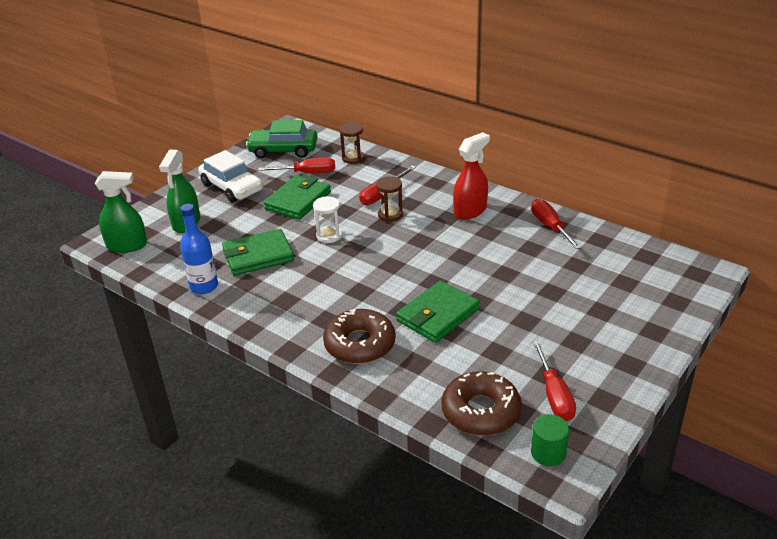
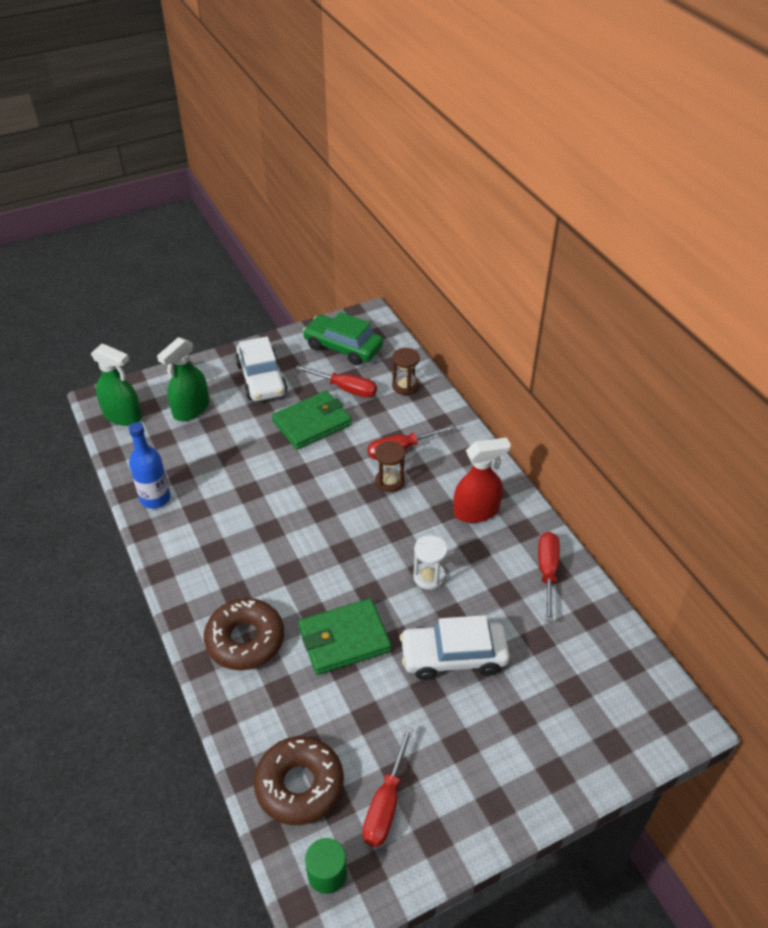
camera: 25 degrees right, 10 degrees up
(258, 256) = (227, 481): green wallet -> none
(329, 235) = (311, 483): white hourglass -> white hourglass (429, 577)
(527, 295) = (453, 656): none -> white car

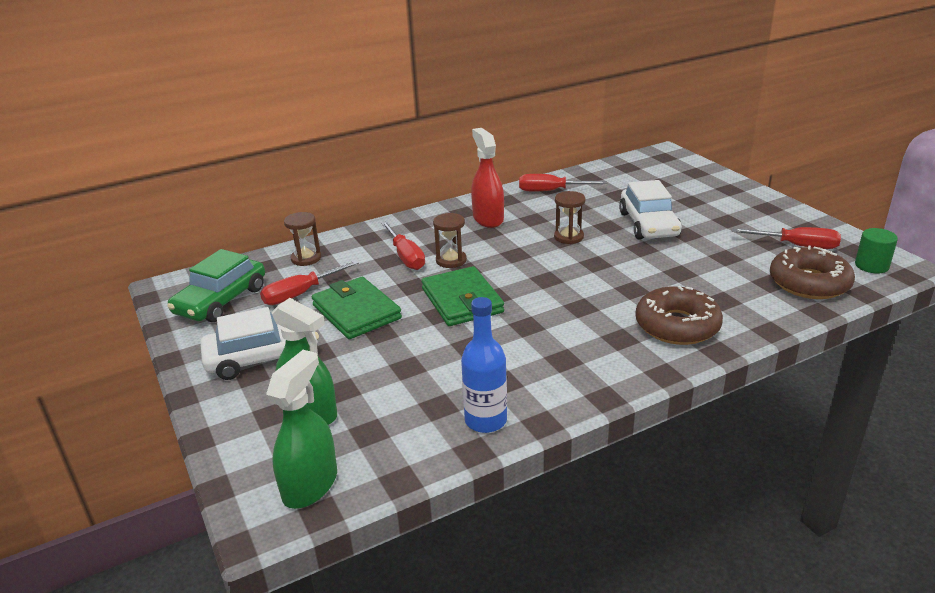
camera: 90 degrees left, 15 degrees down
(344, 639) = (652, 272): green wallet -> green wallet (462, 300)
(346, 389) = (301, 294): red screwdriver -> red screwdriver turned 150 degrees counterclockwise
(429, 577) = (568, 237): white hourglass -> brown hourglass

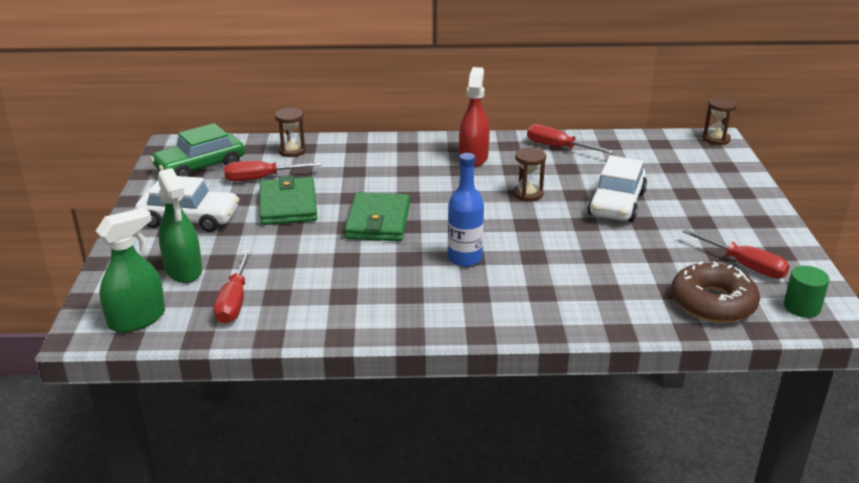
camera: 25 degrees right, 0 degrees up
(406, 257) = (370, 172): red screwdriver -> red screwdriver (234, 302)
(451, 260) = (404, 185): brown hourglass -> brown hourglass (716, 139)
(485, 420) = (300, 319): blue bottle -> blue bottle (464, 258)
(677, 325) = (538, 299): brown donut -> none

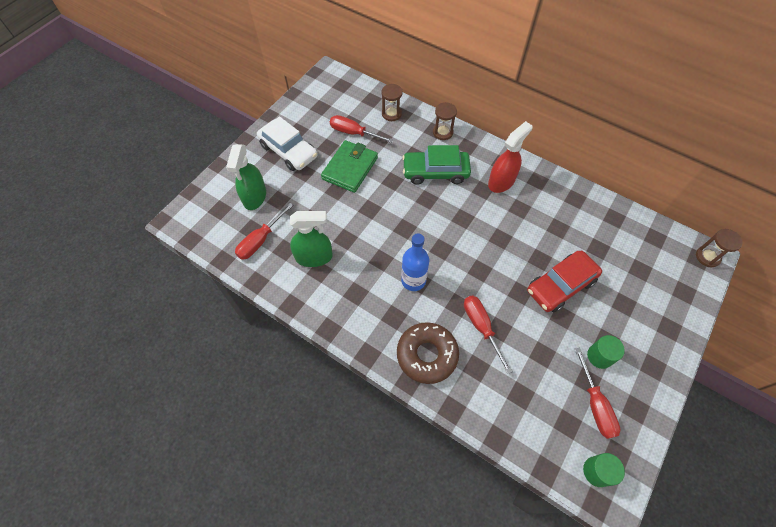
camera: 35 degrees right, 30 degrees up
(137, 319) = (206, 225): green spray bottle -> green spray bottle (314, 257)
(200, 167) = (328, 103): green car -> green car (435, 172)
(378, 221) = (390, 214): green wallet -> none
(528, 194) = (507, 240): brown hourglass -> brown hourglass (443, 132)
(558, 147) = (571, 201): red screwdriver -> red screwdriver (481, 327)
(616, 203) = (560, 286): white car -> red car
(708, 233) = (599, 356): none -> green cylinder
(712, 303) = (537, 425): brown donut -> brown donut (427, 355)

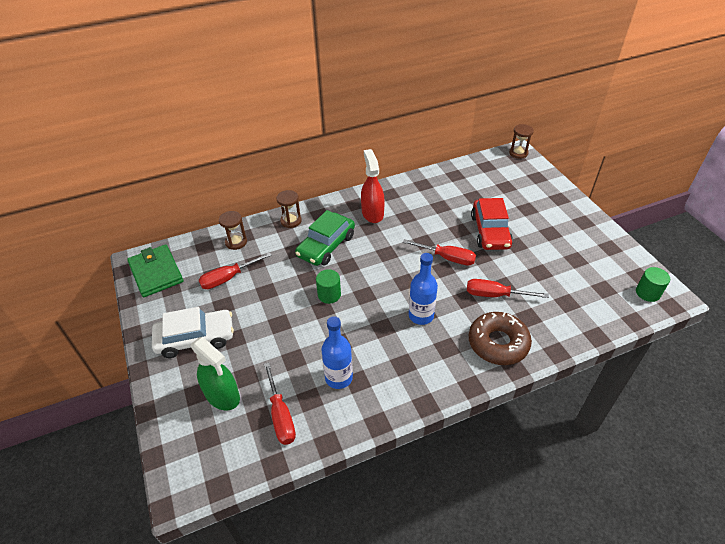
camera: 55 degrees left, 15 degrees down
(314, 257) = (339, 378): green spray bottle -> blue bottle
(350, 168) = (265, 301): green wallet -> green wallet (156, 273)
(595, 405) = (596, 266): red screwdriver -> red screwdriver (447, 258)
(599, 356) = (560, 243): green cylinder -> green cylinder (329, 295)

